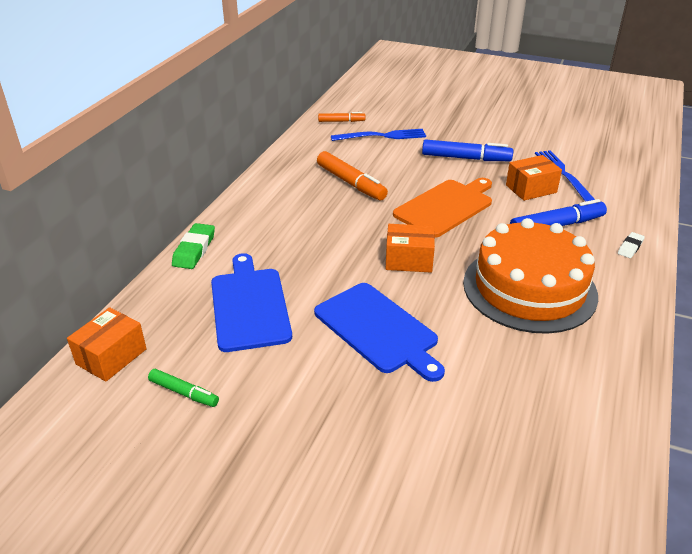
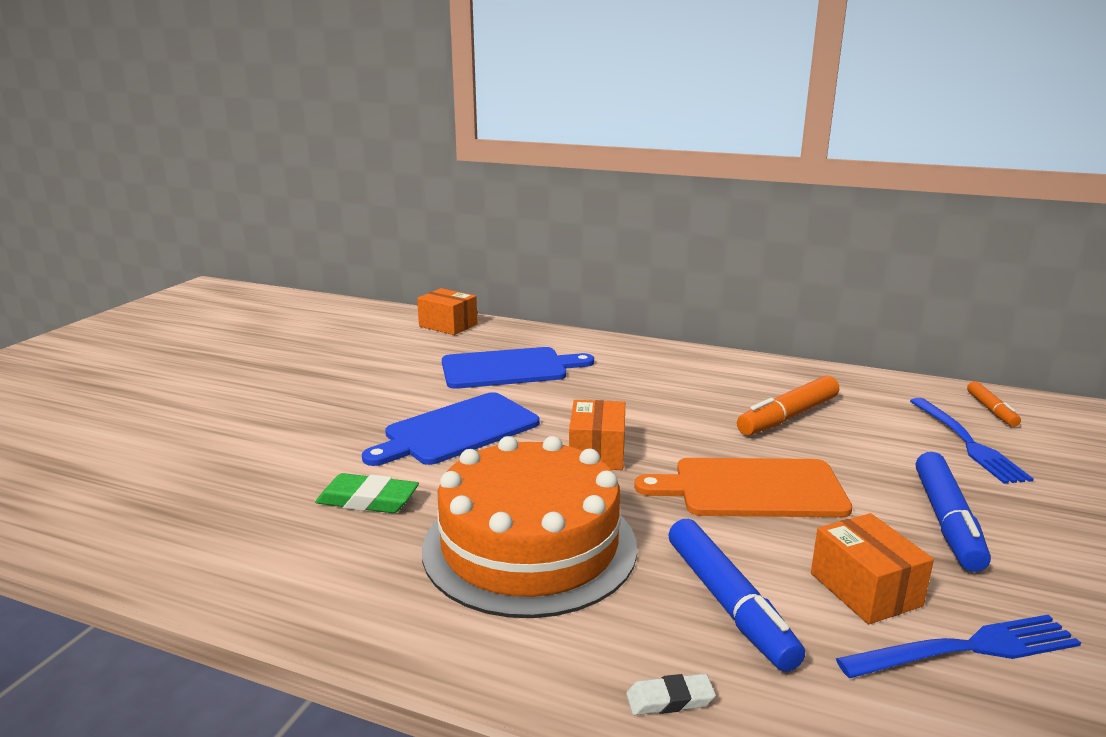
camera: 90 degrees right, 15 degrees down
(184, 393) = (395, 351): green marker -> none
(194, 250) = (604, 341): green eraser -> green eraser (368, 500)
(445, 207) = (751, 489): orange cutting board -> orange cutting board turned 135 degrees clockwise
(630, 247) = (670, 699): white eraser -> white eraser turned 45 degrees counterclockwise

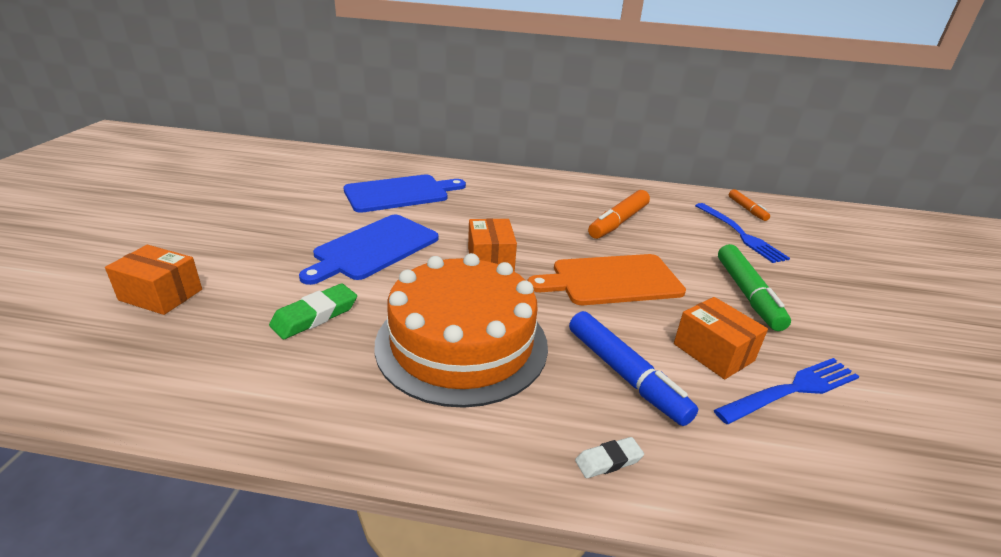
camera: 15 degrees left, 10 degrees up
(368, 500) = (315, 315): green eraser -> green eraser turned 45 degrees counterclockwise
(448, 325) = (339, 159): orange box -> orange box (161, 295)
(946, 521) = (747, 294): blue marker -> green marker

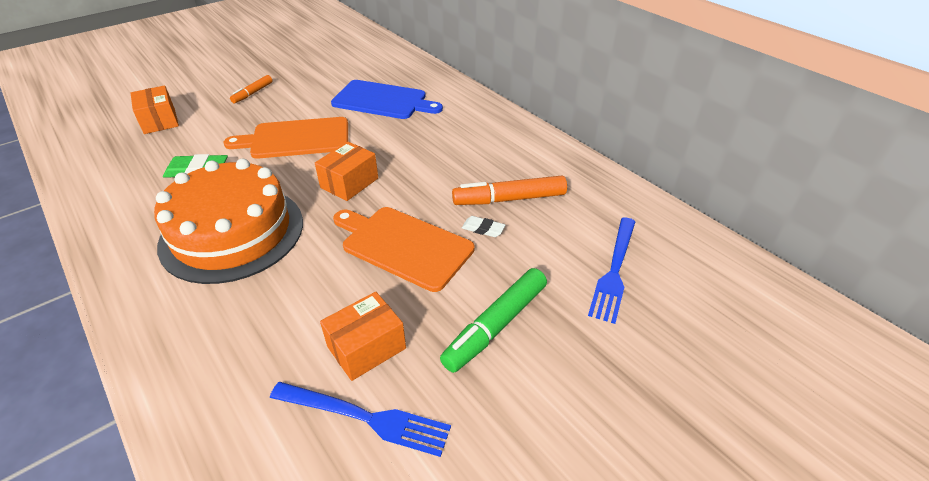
camera: 45 degrees right, 10 degrees up
(373, 248) = (296, 139): blue cutting board -> orange cutting board
(608, 460) = (173, 358): white eraser -> white eraser (483, 229)
(625, 375) = (278, 317): blue marker -> none
(713, 352) = (366, 347): orange box -> orange box turned 45 degrees clockwise
(747, 209) = (682, 250): orange marker -> orange marker (252, 93)

